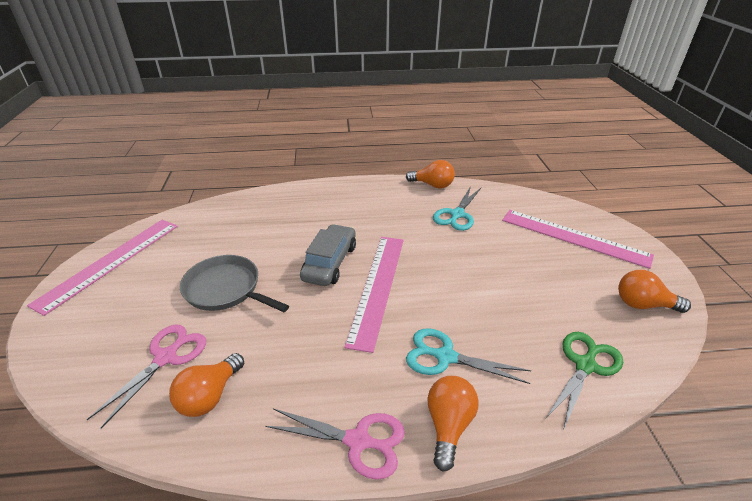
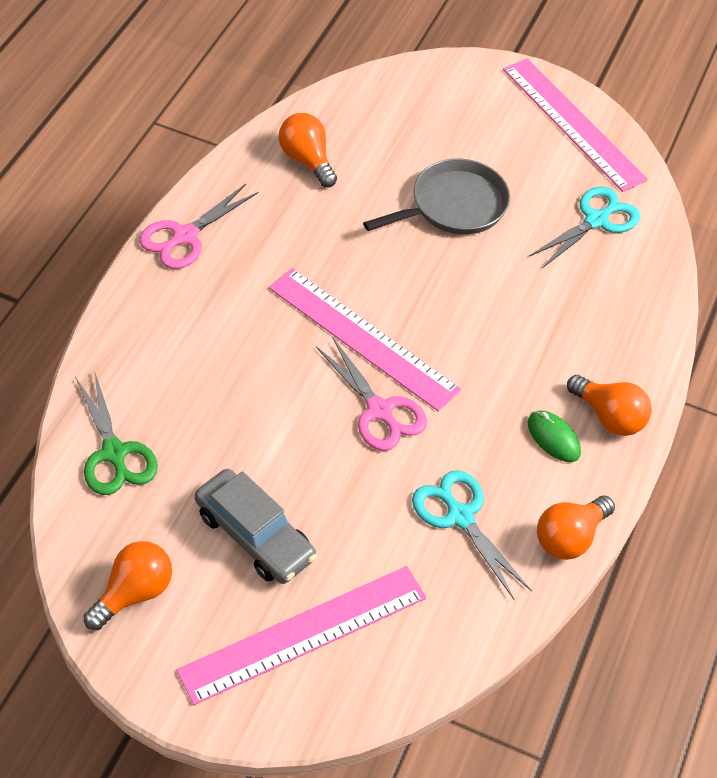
camera: 115 degrees right, 15 degrees up
(166, 357) = (377, 141): pink scissors -> pink scissors (379, 410)
(330, 262) = (441, 313): grey car -> grey car (254, 535)
(383, 202) = (553, 438): none -> green mouse
(445, 357) = (218, 342): turquoise scissors -> turquoise scissors (596, 220)
(448, 425) = (148, 302): orange light bulb -> orange light bulb (609, 417)

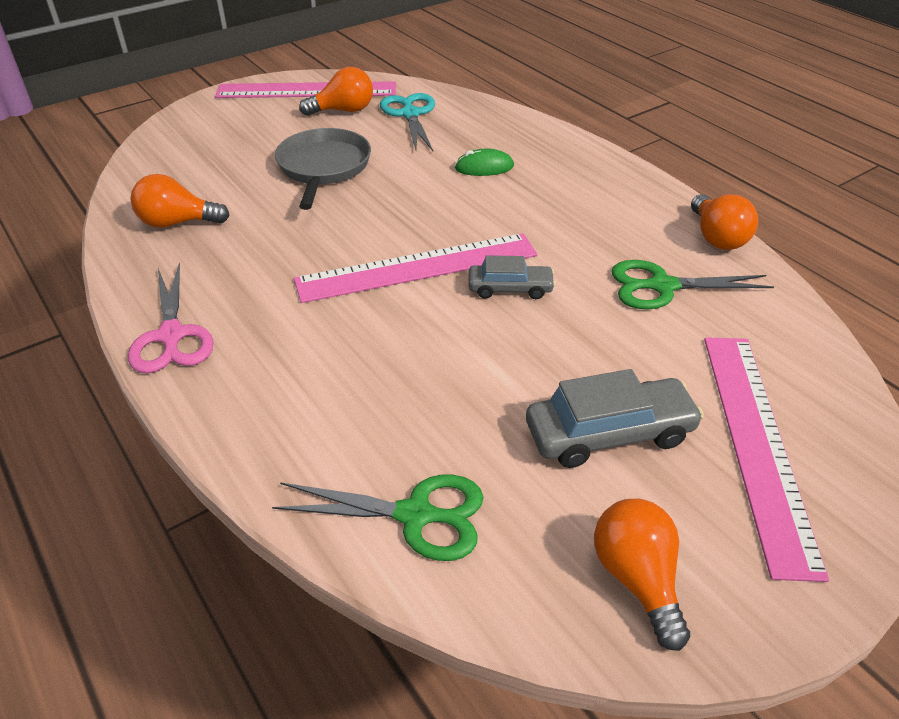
camera: 55 degrees left, 10 degrees down
(379, 410) = (510, 288): pink scissors -> grey car
(460, 517) = (663, 286): turquoise scissors -> green scissors
(553, 438) = (608, 208): green mouse -> green mouse (484, 167)
(609, 417) = (605, 176): orange light bulb -> orange light bulb (343, 110)

